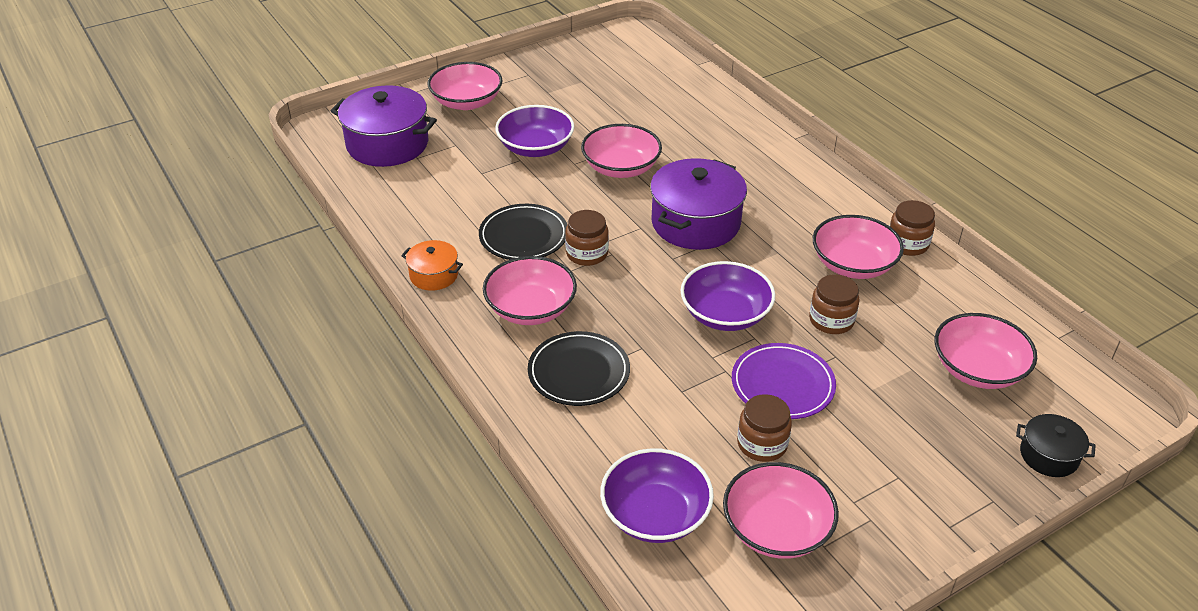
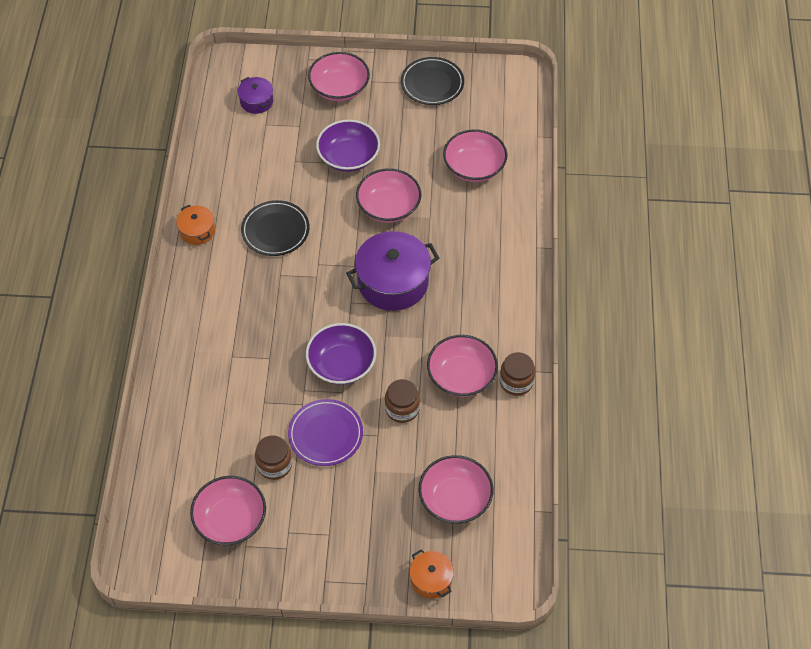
camera: 35 degrees right, 15 degrees up
(387, 144) = (256, 101): purple pot -> purple pot, size x0.51
(531, 308) = (231, 290): pink bowl -> pink bowl (474, 167)
(579, 372) = (218, 353): black plate -> black plate (432, 83)
(587, 253) = (301, 267): brown jar -> none
(655, 514) = (177, 469): purple bowl -> none
(1049, 455) = (431, 579): black pot -> orange pot

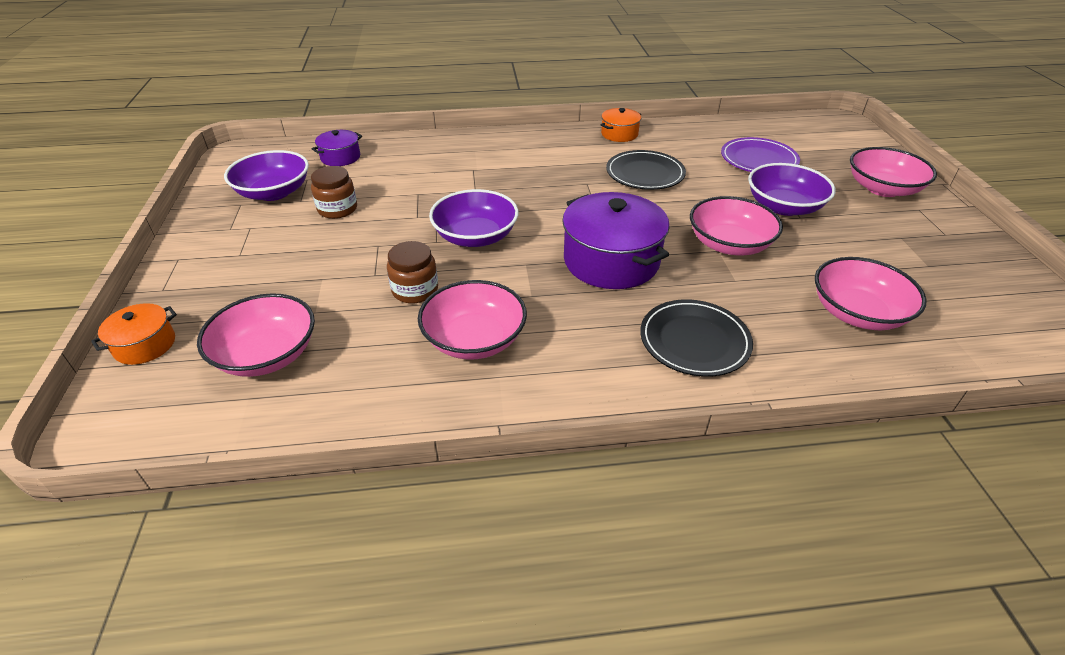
camera: 80 degrees right, 15 degrees down
(230, 520) = (274, 192): pink bowl -> purple bowl
(256, 101) = (810, 143): purple pot -> purple pot (340, 157)
(325, 434) = (376, 237): purple plate -> purple plate (758, 160)
(432, 83) = (970, 257): black plate -> black plate (694, 341)
(516, 382) = (473, 402): brown jar -> none

